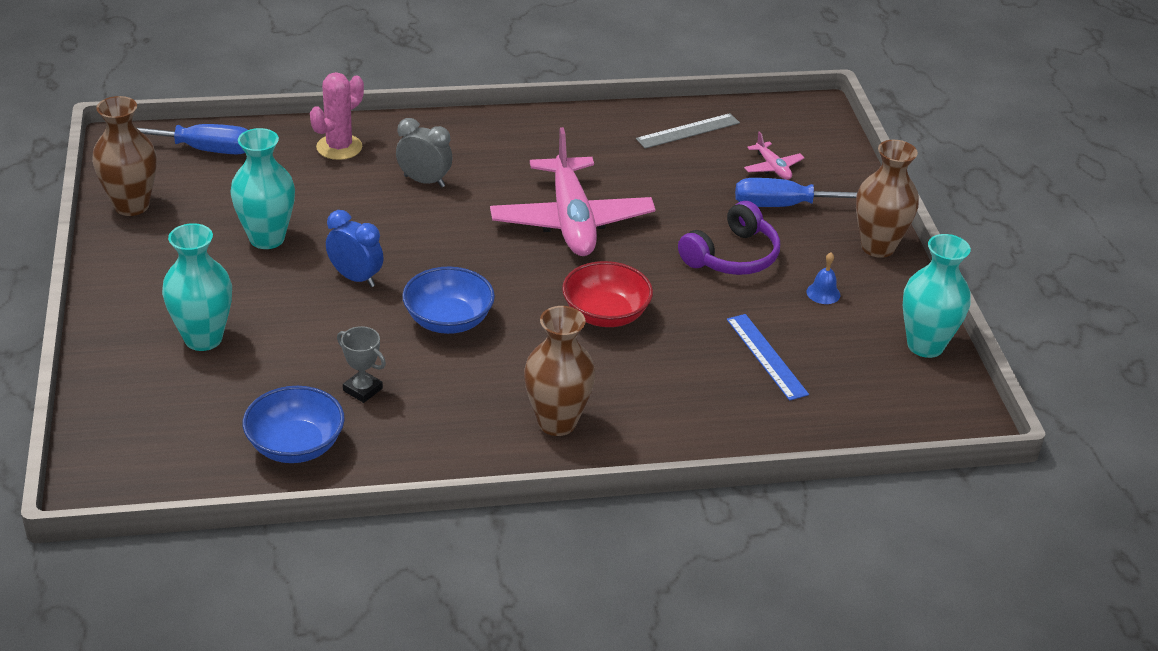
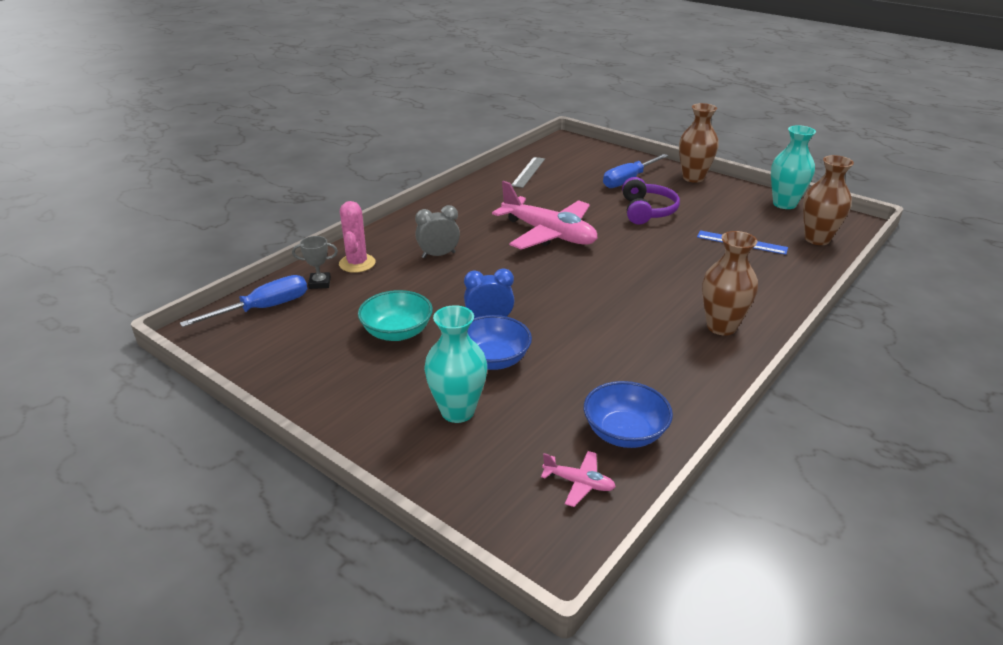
camera: 40 degrees left, 5 degrees down
(131, 205) = (268, 365): brown vase -> brown vase (817, 239)
(267, 238) = (397, 332): turquoise vase -> turquoise bowl
(363, 389) = (602, 376): grey trophy -> grey trophy (320, 283)
(448, 320) = (578, 313): blue bowl -> blue bowl (492, 359)
(605, 314) = (644, 265): red bowl -> none
(772, 167) = (593, 169): pink plane -> pink plane (579, 483)
(823, 293) = (710, 205): blue bell -> none

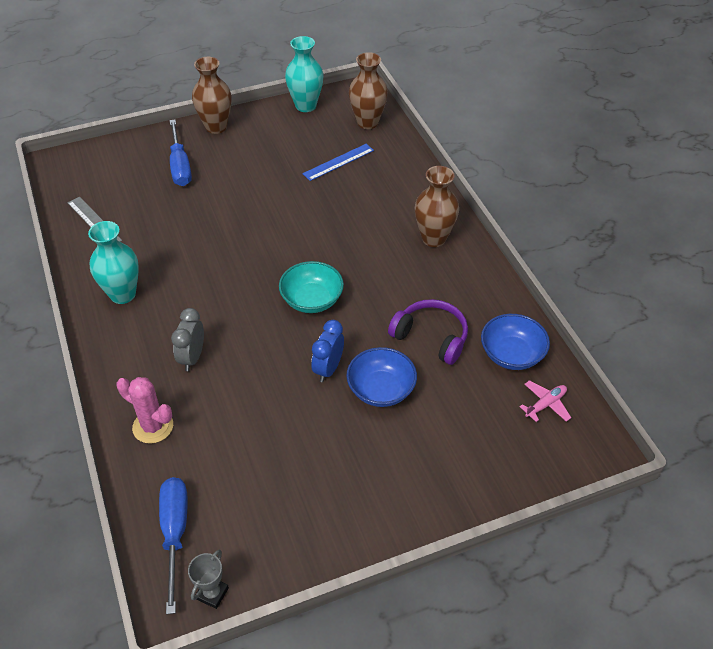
camera: 60 degrees left, 15 degrees up
(320, 283) = (165, 470): grey trophy -> grey trophy (212, 593)
(397, 332) = (296, 438): turquoise bowl -> turquoise bowl (312, 300)
(457, 411) = (430, 440): turquoise vase -> turquoise vase (123, 294)
(548, 234) = (224, 265): pink plane -> none
(647, 211) = (243, 185): purple headphones -> purple headphones (431, 337)

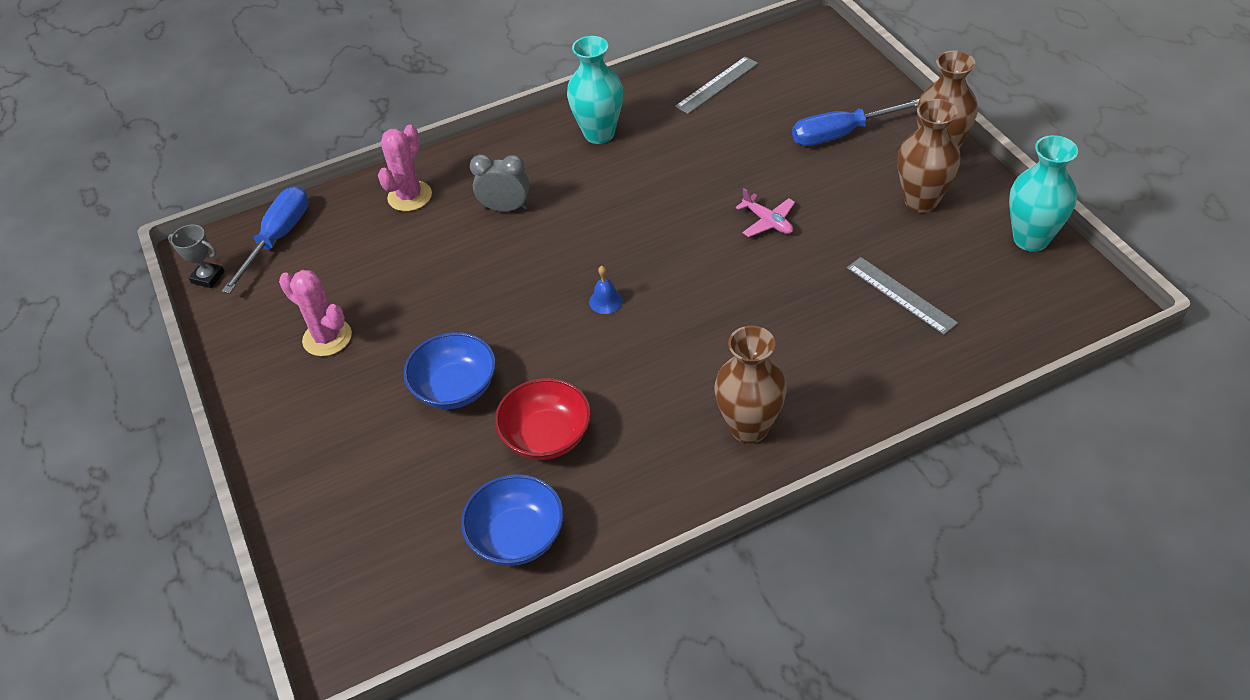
camera: 90 degrees right, 0 degrees up
(175, 533) = (278, 238): blue screwdriver -> blue screwdriver turned 60 degrees counterclockwise
(312, 300) = (605, 301): turquoise bowl -> blue bell
(313, 481) = (327, 338): none -> pink cactus
(328, 369) = (489, 332): blue clock -> none
(338, 162) = (901, 295): blue ruler -> grey ruler
(367, 122) = (1016, 320): brown vase -> brown vase (921, 201)
(431, 337) = (546, 436): purple headphones -> red bowl
(545, 404) = (425, 580): pink plane -> pink plane (767, 222)

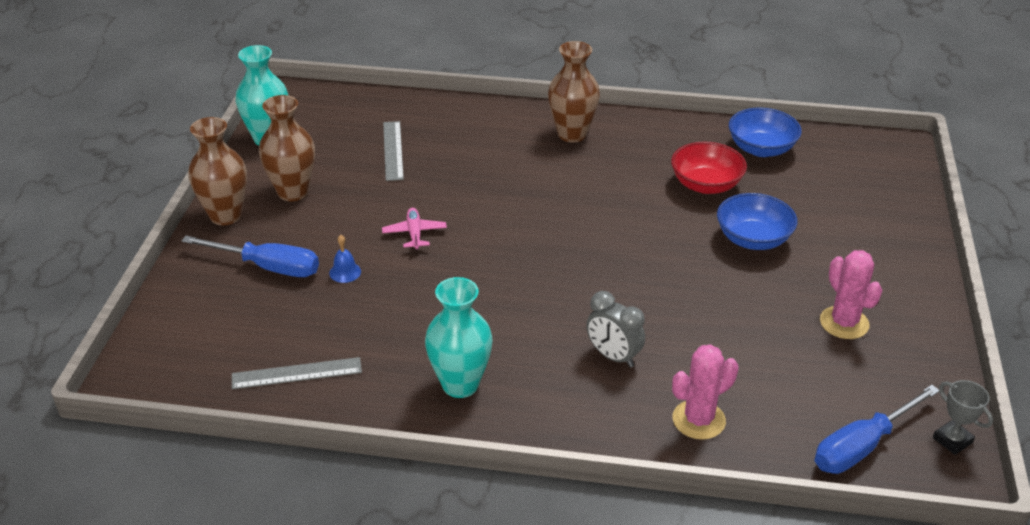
camera: 150 degrees left, 10 degrees down
(605, 301) = (593, 241): blue bell -> blue bell (345, 272)

